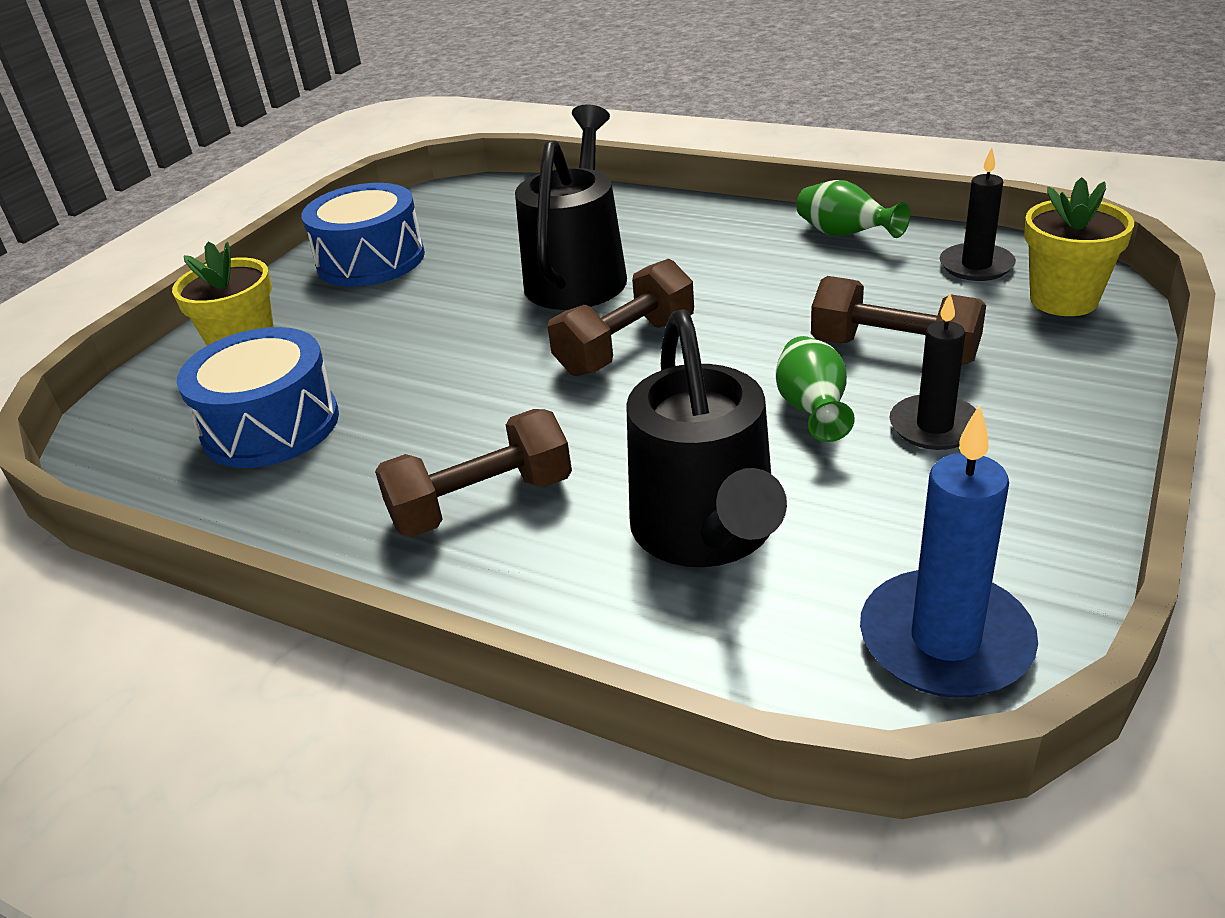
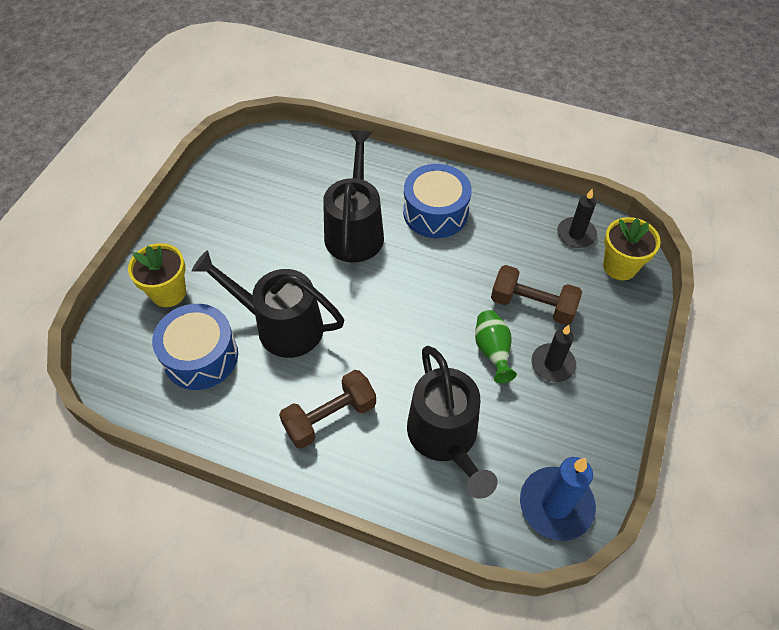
camera: 10 degrees left, 20 degrees up
(371, 260) = (225, 209): blue drum -> blue drum (435, 212)
(424, 386) = (281, 326): none -> black watering can
(626, 347) = (390, 296): brown dumbbell -> none
(845, 235) = (505, 202): green vase -> none

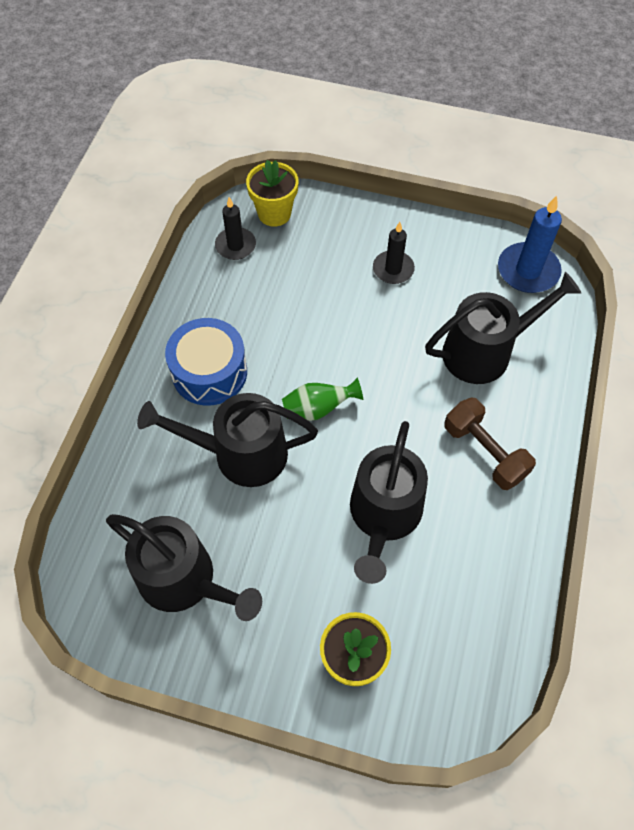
camera: 95 degrees left, 5 degrees up
(201, 356) = (436, 598): blue drum -> none
(256, 195) = (184, 580): none -> black watering can
(492, 351) = (386, 316): green vase -> green vase (318, 408)
(532, 305) = (328, 283): brown dumbbell -> none

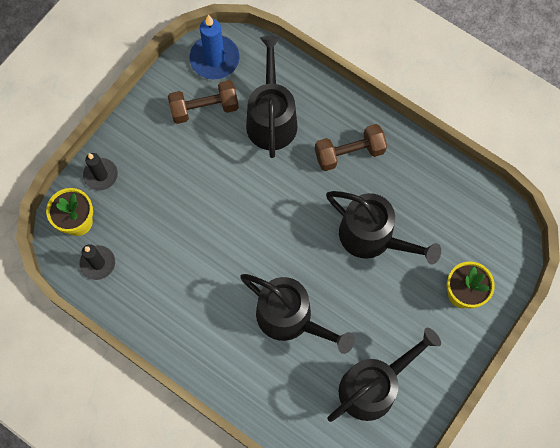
camera: 70 degrees left, 10 degrees up
(209, 372) = (212, 320): blue drum -> none
(240, 454) = (290, 318): black watering can -> black watering can turned 75 degrees counterclockwise
(318, 408) = (274, 251): green vase -> none
(393, 269) = (173, 152): black candle -> black candle (101, 175)
(461, 281) = (204, 108): none -> brown dumbbell

